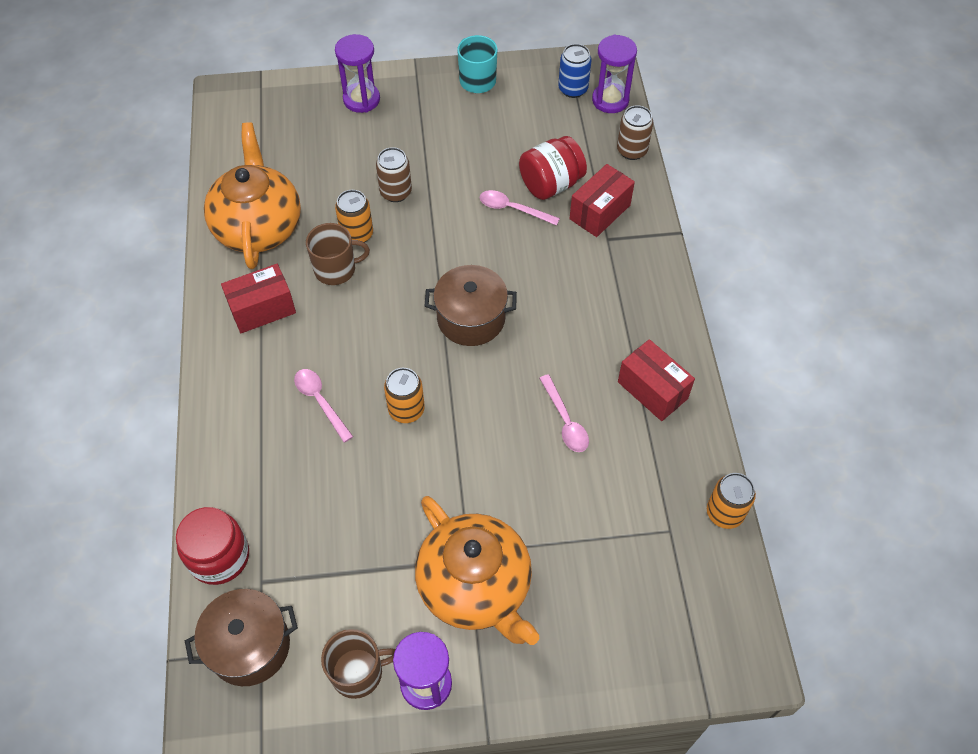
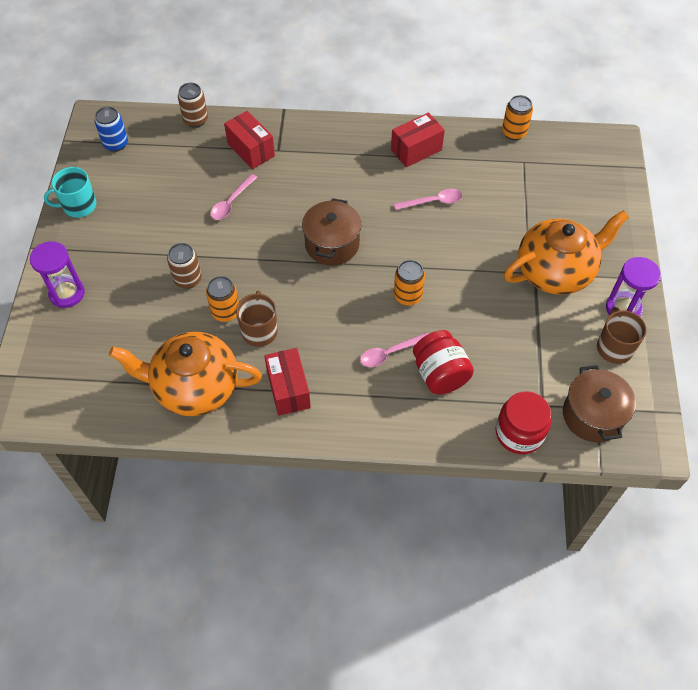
camera: 80 degrees left, 0 degrees up
(551, 184) = (213, 174): red jar -> red jar (440, 374)
(610, 100) = (137, 123): purple hourglass -> none

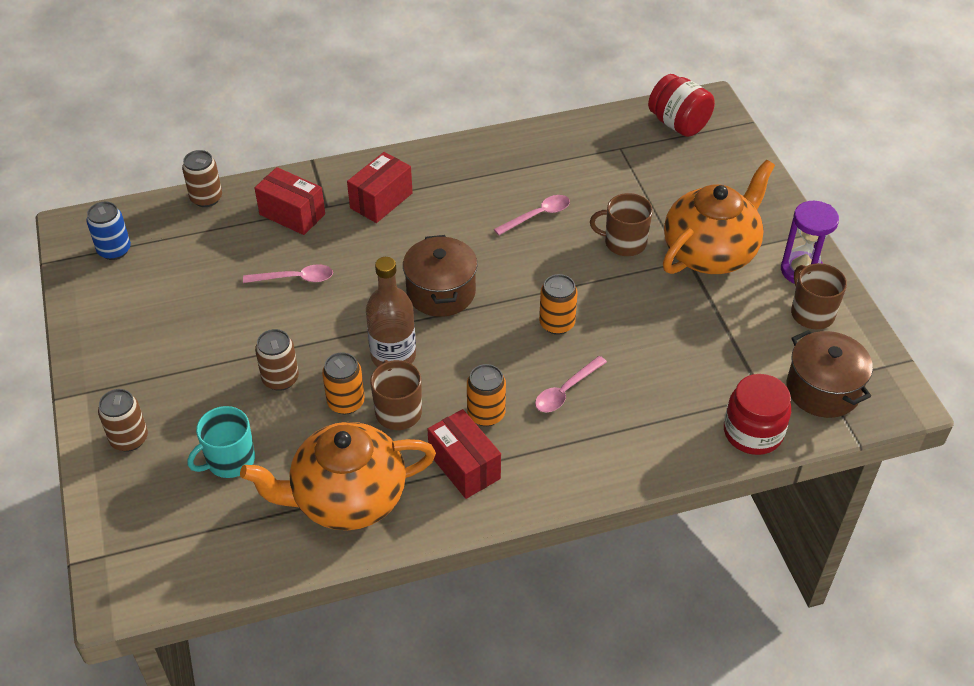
camera: 20 degrees left, 10 degrees down
(67, 293) = (129, 439): purple hourglass -> brown can
(79, 206) = (98, 333): turquoise mug -> turquoise mug (229, 460)
(231, 202) = (295, 278): pink spoon -> pink spoon turned 105 degrees counterclockwise
(275, 285) = (393, 356): none -> brown bottle
(416, 150) = (492, 165): red box -> red box (381, 200)
(440, 374) = (634, 396): red jar -> red jar (678, 124)
(490, 243) = (624, 242): none -> brown mug
(514, 132) = (594, 120): orange can -> orange can (486, 414)

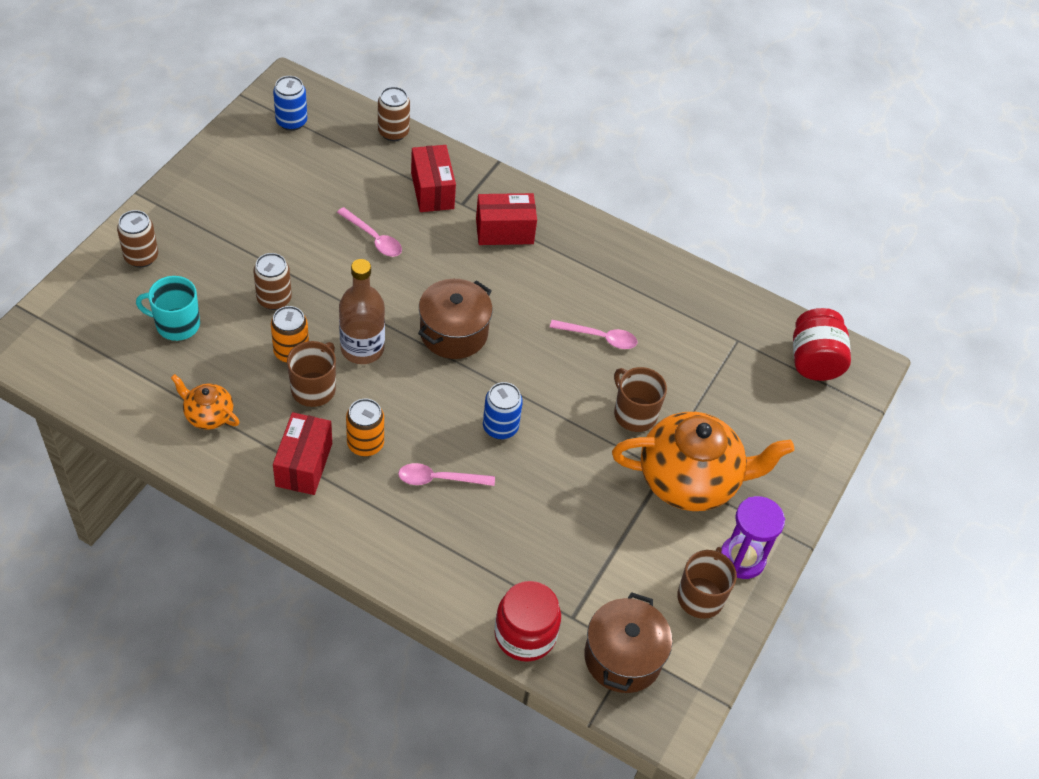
camera: 40 degrees right, 5 degrees up
(347, 498) = (208, 415): orange teapot -> orange teapot, size x0.47
(557, 323) = (500, 427): orange can -> blue can

